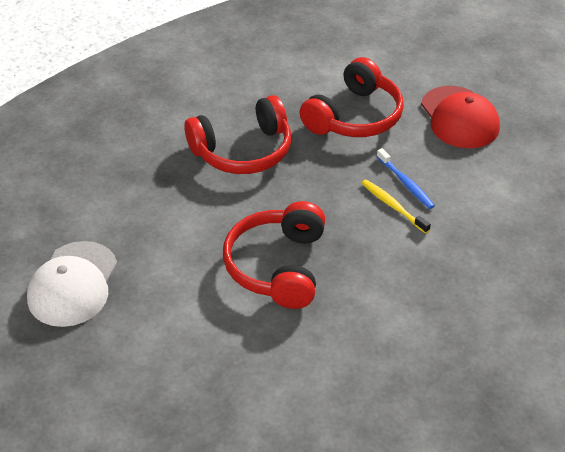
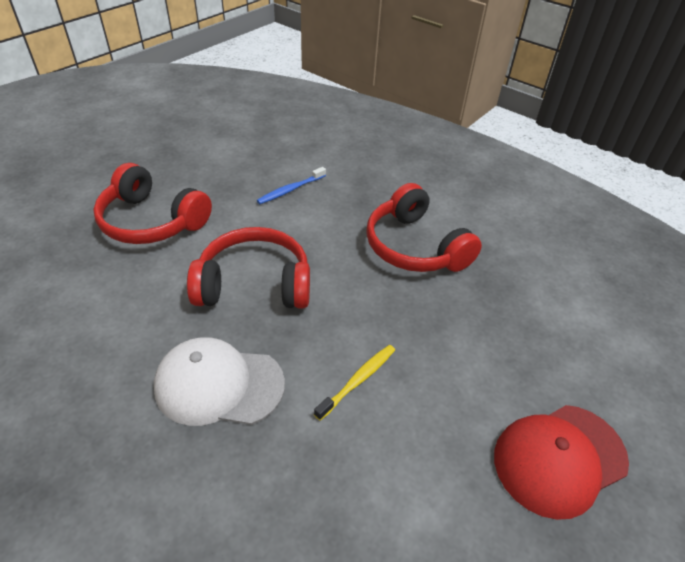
camera: 80 degrees right, 0 degrees up
(73, 284) = (232, 168): white cap -> white cap (219, 385)
(355, 116) = (508, 335): red headphones -> red headphones (152, 221)
(405, 183) = (402, 393): blue toothbrush -> blue toothbrush (291, 190)

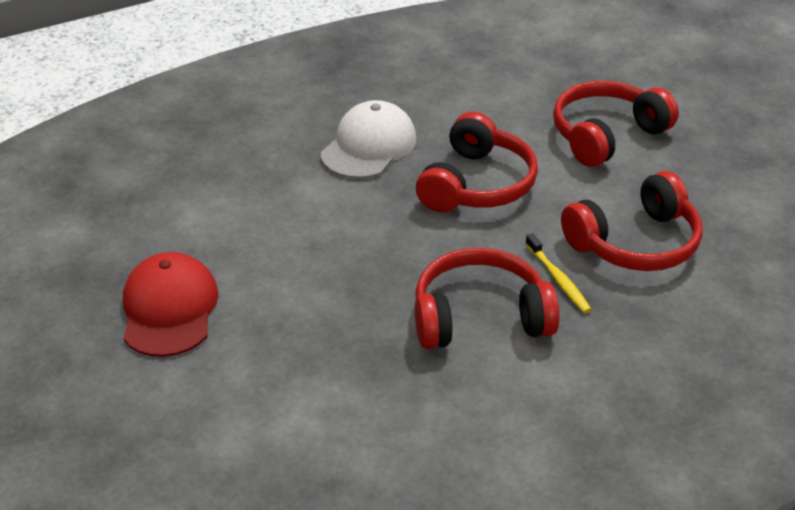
camera: 115 degrees right, 5 degrees down
(291, 190) = (635, 243): blue toothbrush -> red headphones
(358, 380) = (324, 219): yellow toothbrush -> yellow toothbrush (558, 279)

